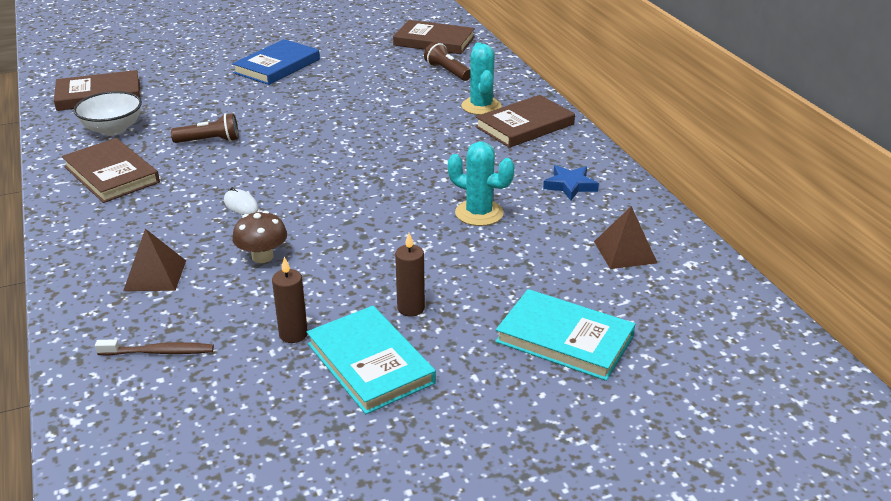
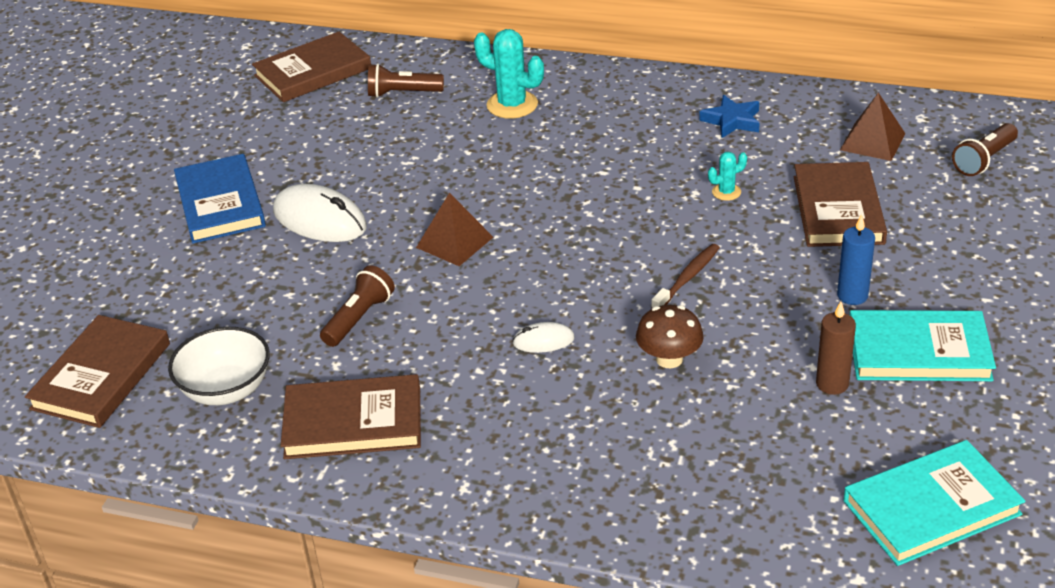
camera: 50 degrees left, 5 degrees up
(155, 275) = (631, 448): brown pyramid -> brown pyramid (454, 242)
(159, 352) = (785, 486): brown toothbrush -> brown toothbrush (687, 278)
(292, 96) = (320, 219): none -> white mouse
(411, 308) = (852, 296): brown candle -> blue candle
(479, 213) = (726, 192): turquoise cactus -> turquoise cactus, size x0.51
(524, 125) = (586, 96): brown book -> brown book (838, 210)
(564, 339) = (973, 229): turquoise book -> turquoise book (931, 508)
(671, 313) = (984, 160): none -> brown flashlight

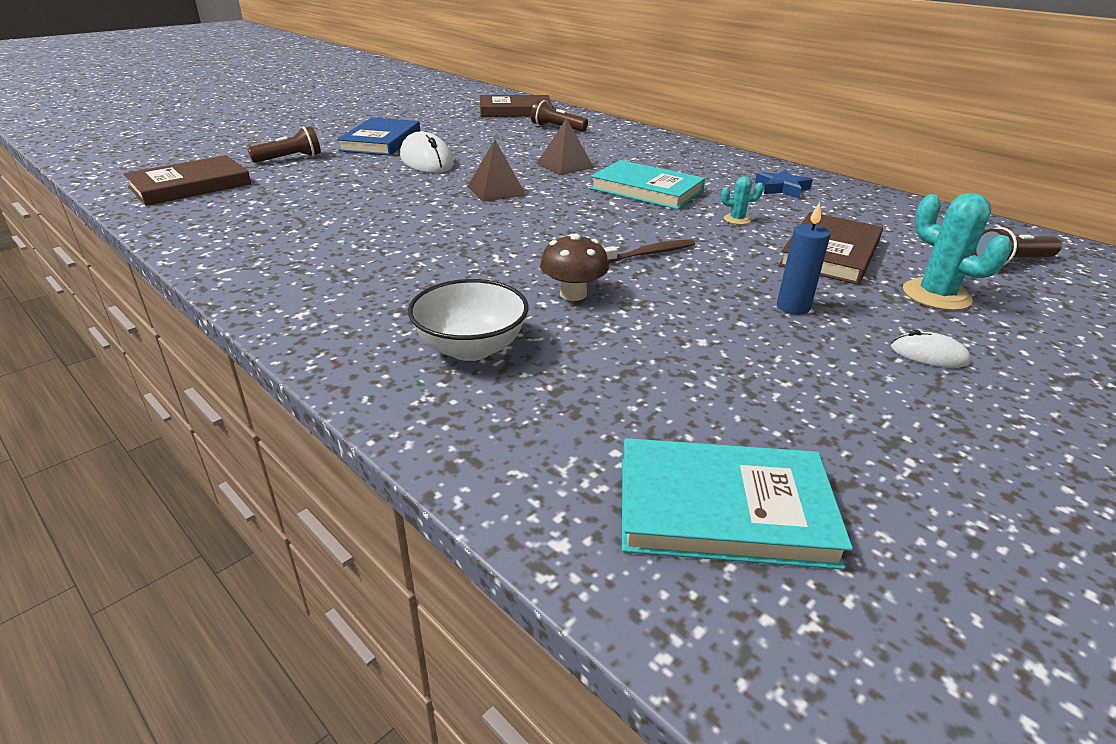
camera: 25 degrees right, 5 degrees down
(226, 390) = (243, 212): white bowl -> white bowl (471, 348)
(353, 423) = (288, 252): brown book -> none
(359, 318) = (378, 206): brown flashlight -> brown flashlight (290, 159)
(512, 105) = (622, 147): turquoise cactus -> turquoise cactus (936, 295)
(543, 341) = (486, 253): white mouse -> white mouse (929, 355)
(832, 384) = (710, 360): brown candle -> none
(872, 141) = (901, 225): brown pyramid -> brown pyramid (565, 165)
(919, 352) = (829, 367): turquoise book -> turquoise book (646, 190)

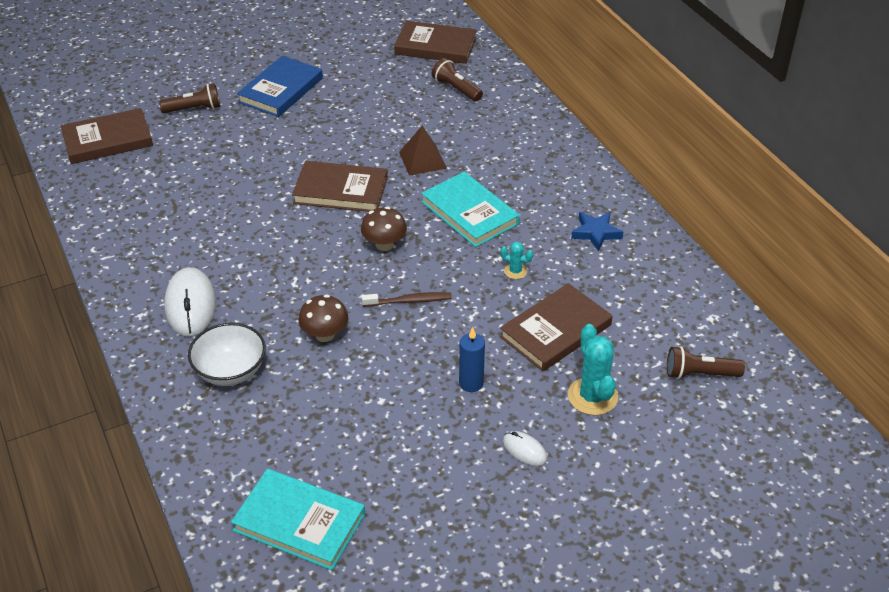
camera: 20 degrees right, 10 degrees up
(426, 161) = (306, 131): white mouse -> white mouse (190, 305)
(496, 191) = (340, 190): brown pyramid -> brown book
(578, 219) = (384, 244): none -> brown mushroom

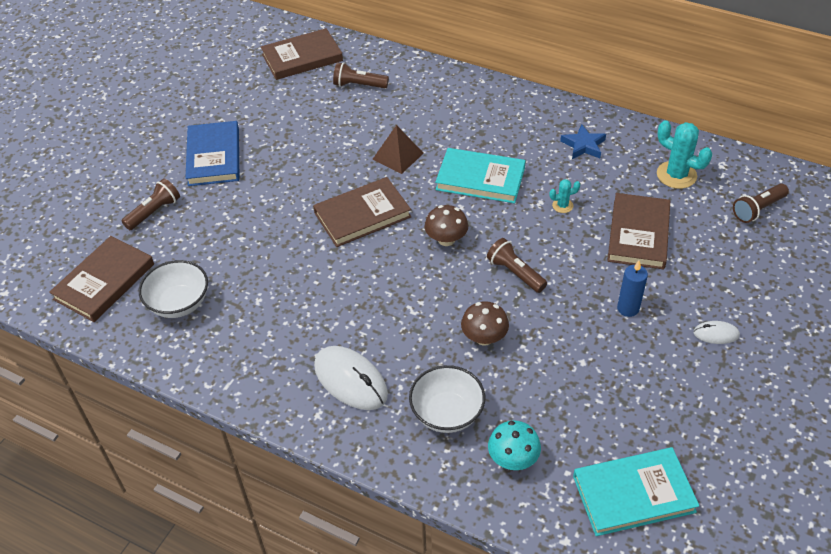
camera: 35 degrees left, 5 degrees up
(138, 182) = (179, 303): none -> white bowl
(239, 435) = (513, 459): none -> turquoise mushroom
(409, 301) = (515, 273): brown toothbrush -> brown flashlight
(592, 396) = (714, 267): turquoise cactus -> turquoise cactus (676, 175)

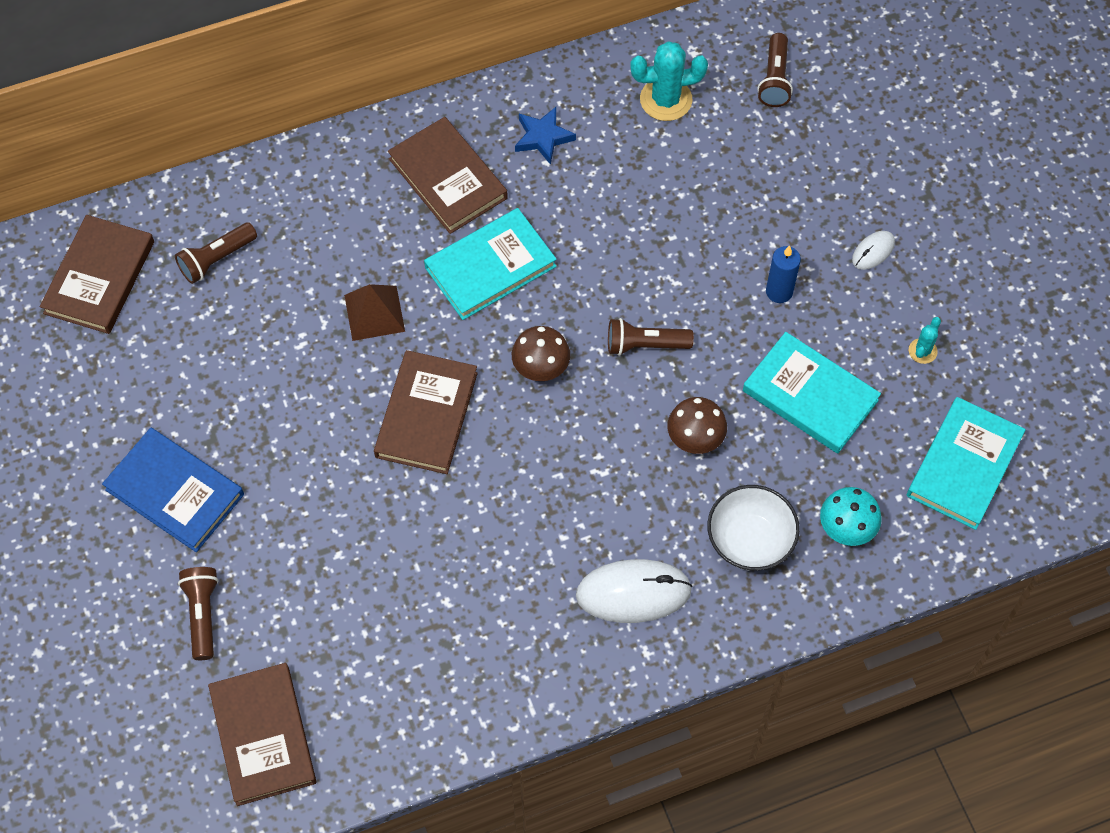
camera: 50 degrees left, 15 degrees up
(179, 303) = (374, 681): white bowl -> none
(562, 205) = (603, 229): turquoise cactus -> turquoise cactus (922, 351)
(580, 373) = (810, 395): none -> turquoise book
(638, 234) = (703, 201): brown book -> brown book (447, 178)

